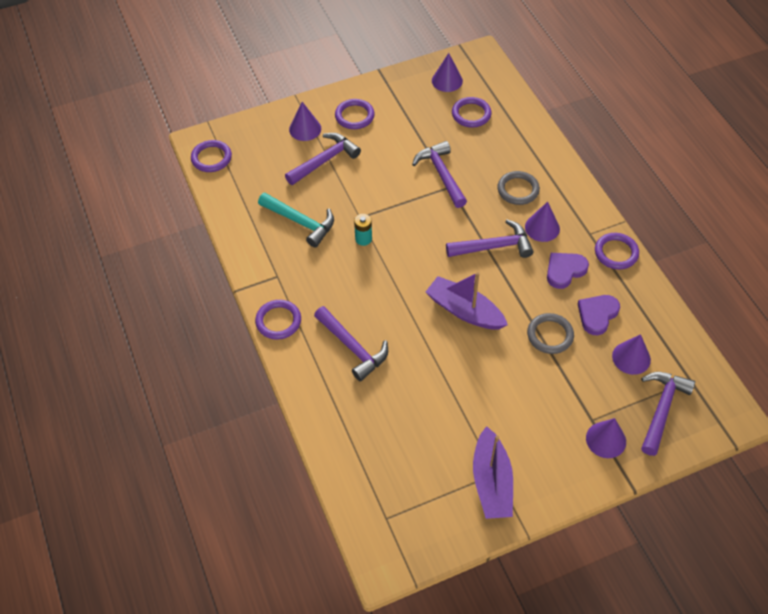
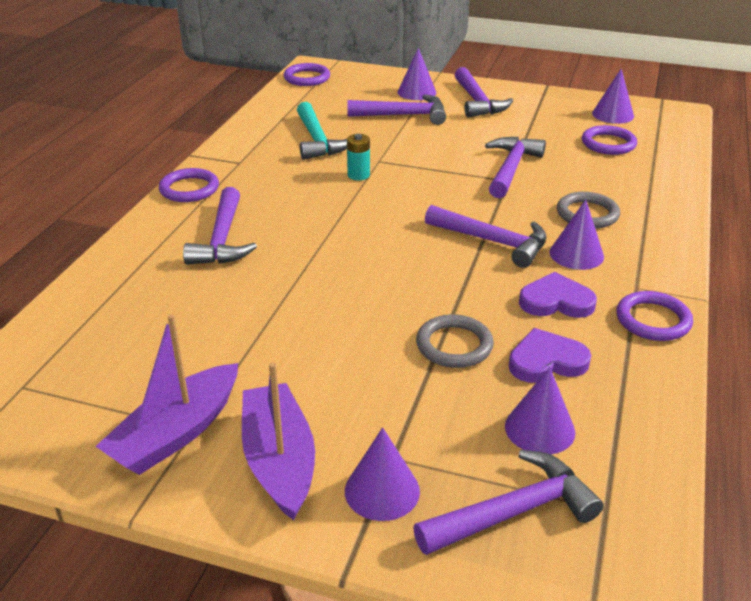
camera: 40 degrees right, 20 degrees down
(354, 116) = (477, 101): purple ring -> purple hammer
(464, 311) = (381, 272): purple boat -> purple boat (279, 460)

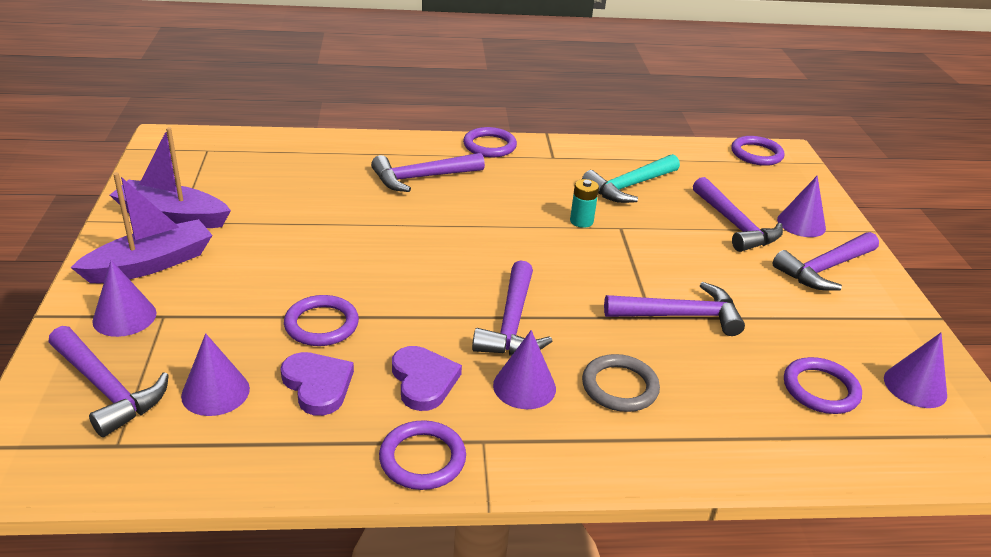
camera: 65 degrees right, 0 degrees up
(454, 345) = (321, 324): grey ring -> purple ring

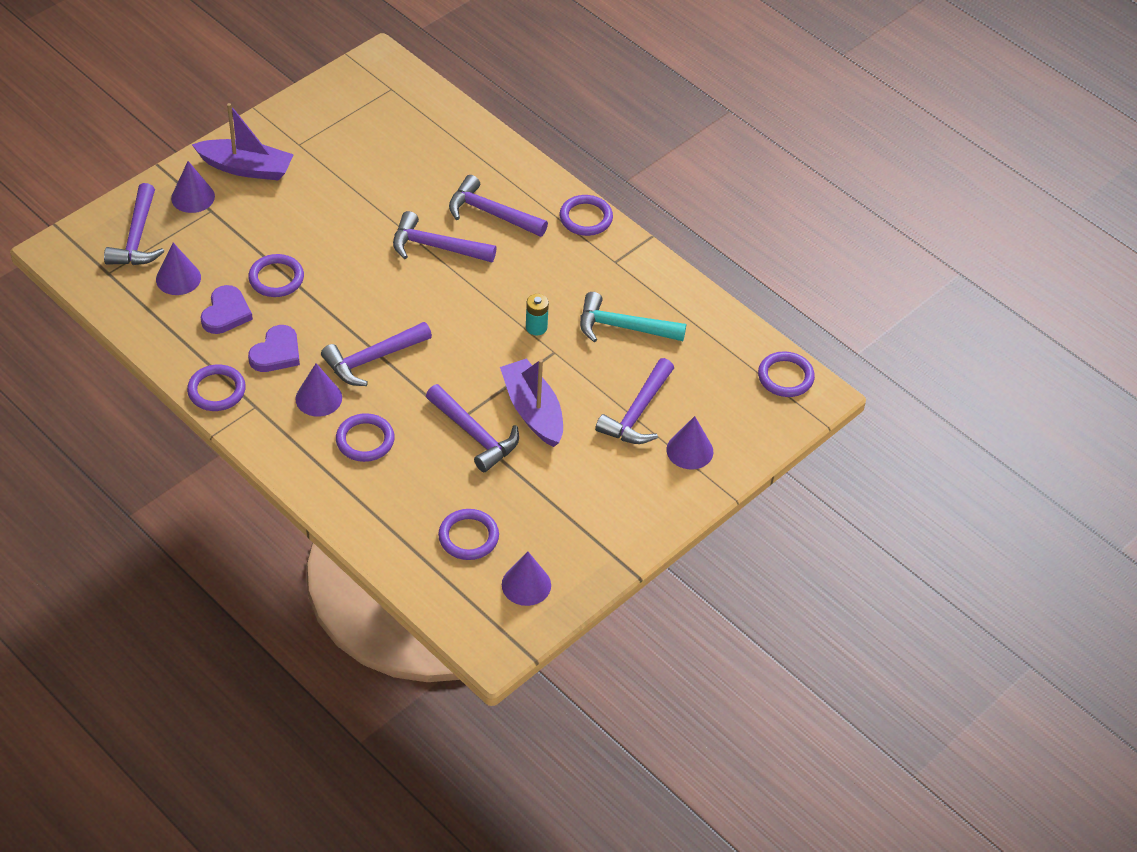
camera: 50 degrees right, 15 degrees up
(172, 216) = (300, 137): purple boat -> purple boat (533, 411)
(619, 387) = (365, 440): grey ring -> purple ring
(825, 269) = (632, 488): purple hammer -> purple hammer (436, 247)

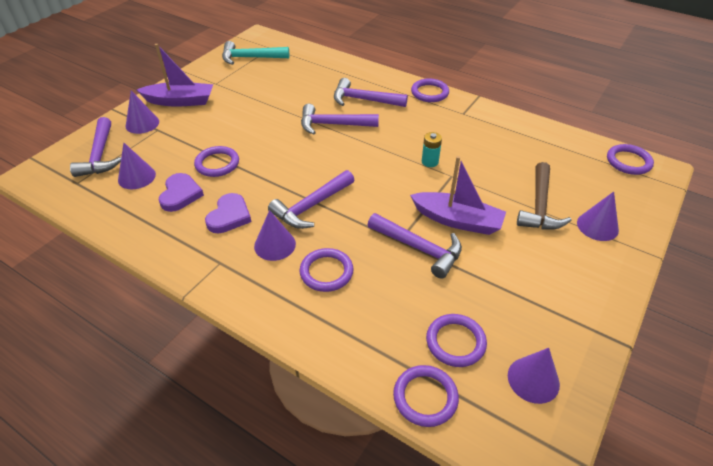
camera: 10 degrees left, 5 degrees down
(216, 390) = (182, 256): purple ring -> purple ring (425, 397)
(533, 411) = (457, 220): purple boat -> purple boat turned 150 degrees clockwise
(623, 327) = (493, 151): turquoise hammer -> turquoise hammer (250, 58)
(638, 412) = (539, 206): purple hammer -> brown hammer

